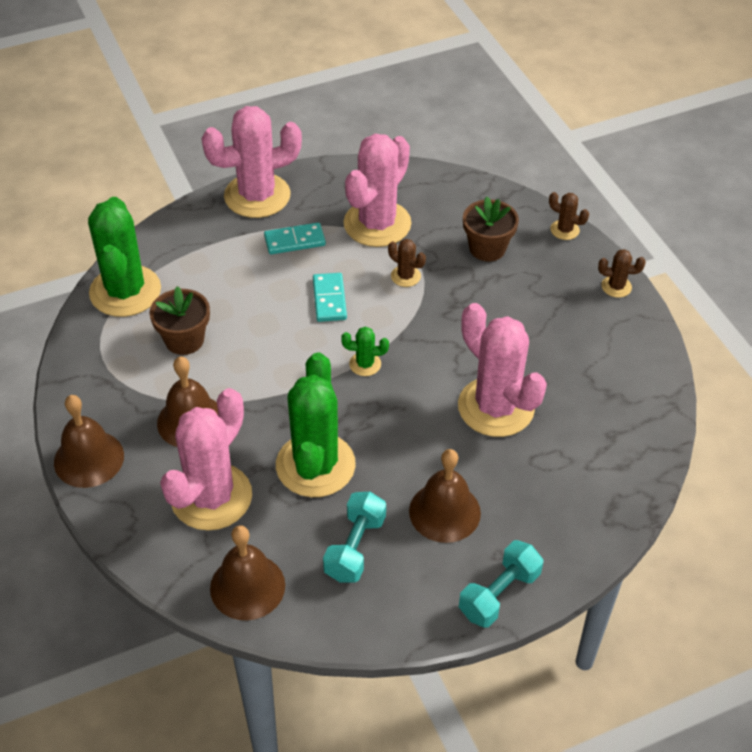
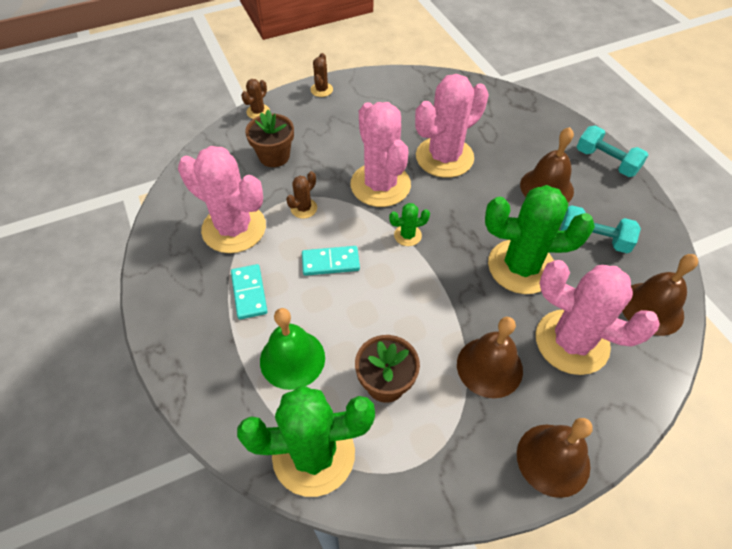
camera: 90 degrees left, 5 degrees up
(218, 274) = (292, 359): none -> green bell
(257, 196) = (175, 330): pink cactus -> pink cactus (380, 185)
(365, 364) = (407, 235): green cactus -> green cactus turned 75 degrees clockwise

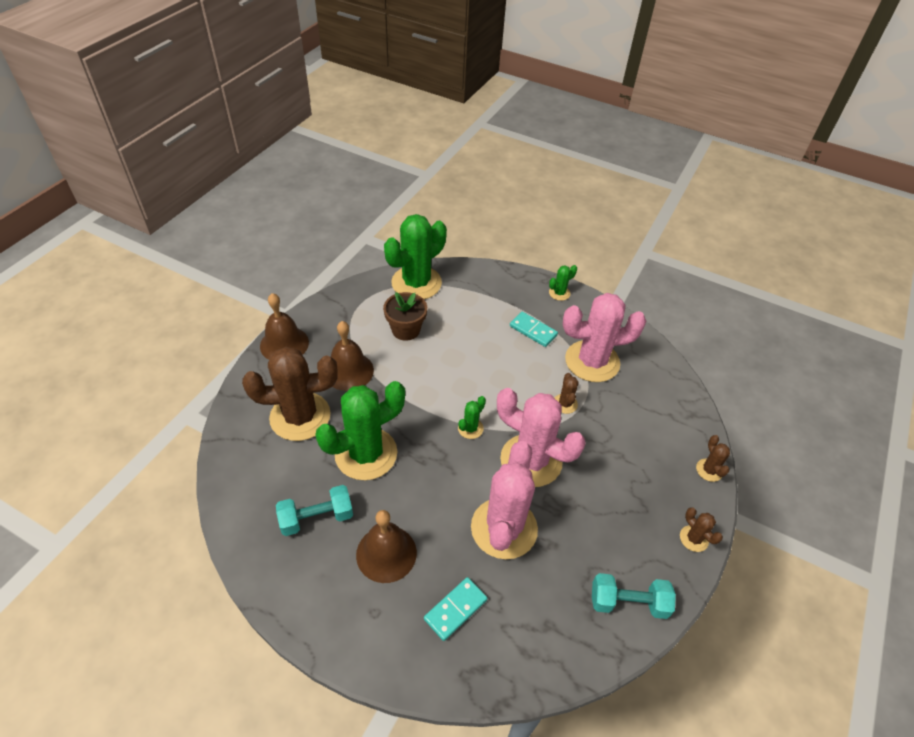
camera: 140 degrees right, 5 degrees down
(166, 321) = (559, 293): none -> green cactus
(274, 156) = (639, 434): brown flower pot -> none
(292, 359) = (469, 313): green bell -> none
(330, 262) = (504, 376): turquoise domino -> turquoise domino (455, 609)
(571, 342) = (300, 416): pink cactus -> brown cactus
(606, 161) = (340, 635): turquoise dumbbell -> turquoise dumbbell (628, 602)
(651, 308) = (245, 478): brown bell -> none

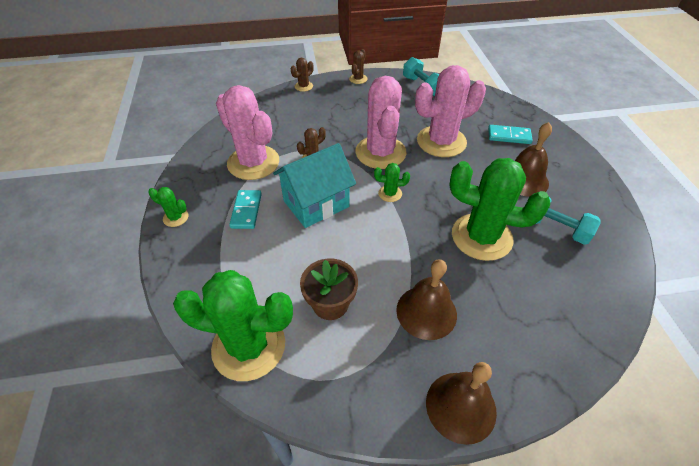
camera: 125 degrees left, 0 degrees up
(300, 416) = (510, 308): brown cactus -> none
(503, 373) = (316, 204): none -> turquoise house

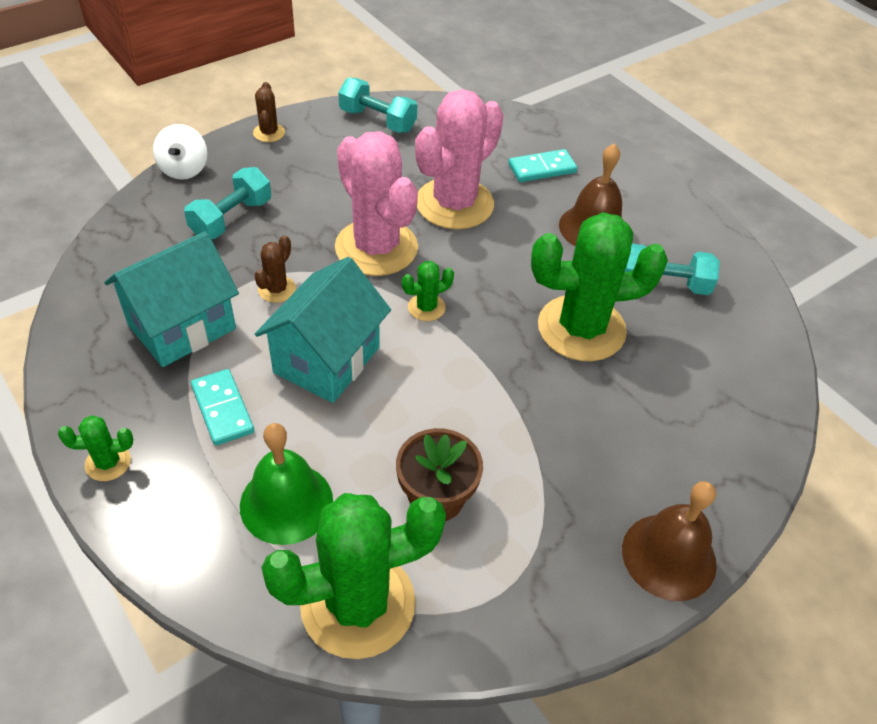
camera: 30 degrees left, 0 degrees up
(247, 273) = (286, 503): none -> green bell
(253, 162) = (182, 327): pink cactus -> turquoise house
(303, 86) = (184, 169): brown cactus -> white spinning top
(312, 116) = (231, 218): none -> turquoise dumbbell
(426, 312) = (567, 457): brown bell -> none

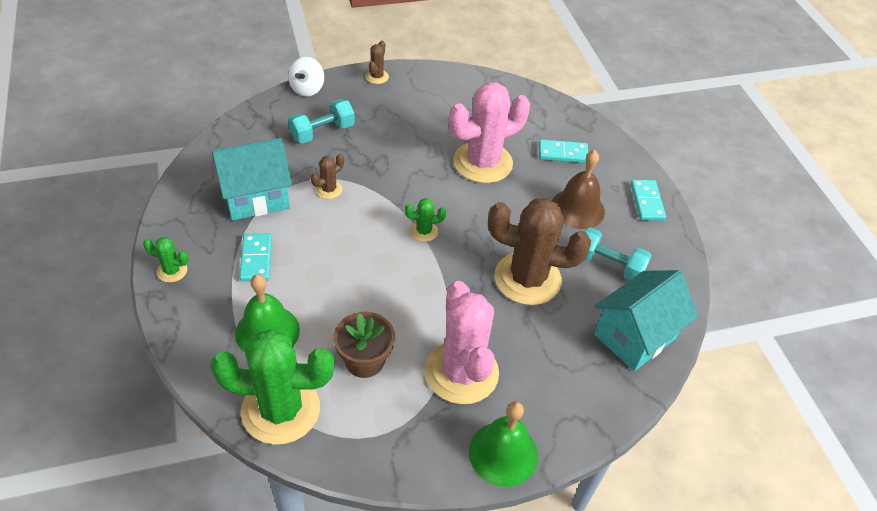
camera: 20 degrees right, 0 degrees up
(327, 360) = (338, 247): turquoise house -> turquoise house (635, 336)
(376, 248) = (410, 179): pink cactus -> pink cactus (461, 372)
(377, 120) = (458, 86): turquoise dumbbell -> none
(581, 328) = (527, 279): green cactus -> brown cactus
(665, 199) = (647, 202): none -> turquoise domino
(669, 556) = (503, 453): brown bell -> green bell

